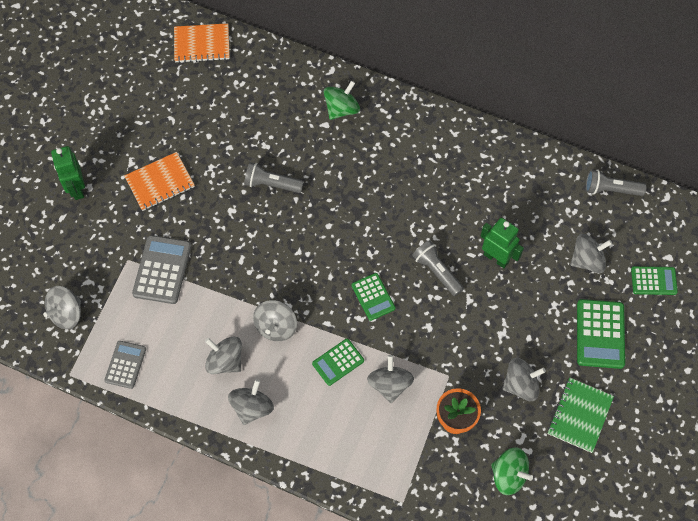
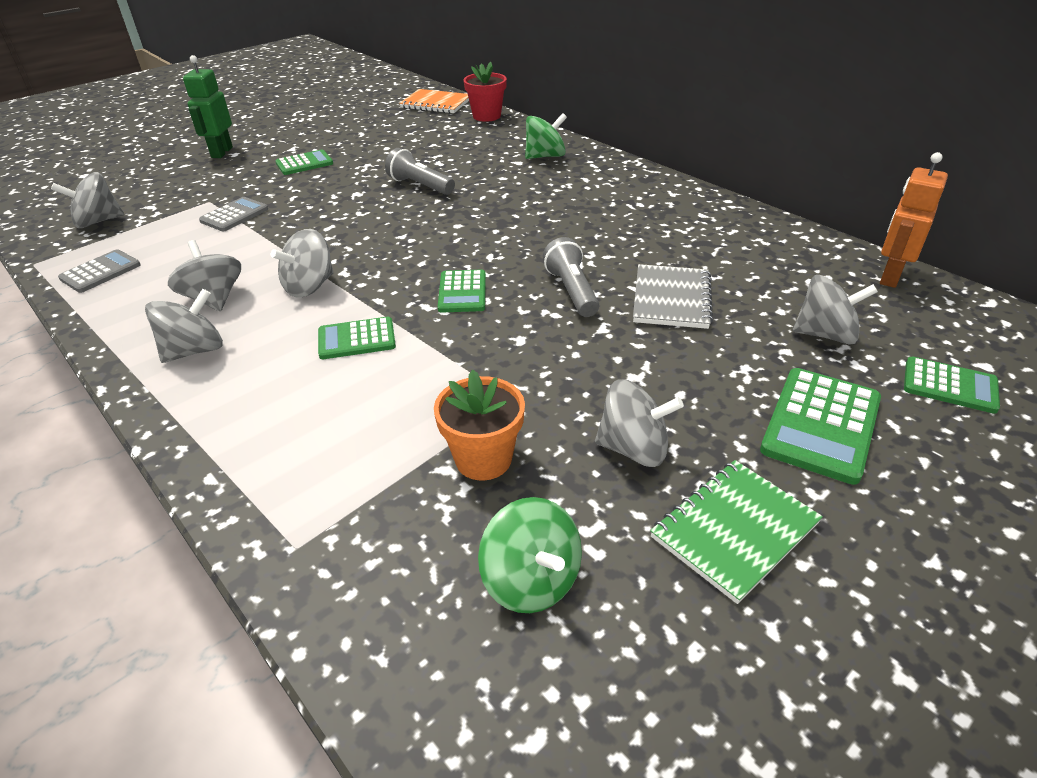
camera: 25 degrees right, 25 degrees down
(160, 182) = (304, 163): orange notebook -> green calculator
(162, 270) = (234, 215): grey calculator -> grey calculator, size x0.64
(259, 55) = (486, 116): none -> red flower pot
(390, 384) = (410, 383): grey spinning top -> none
(496, 258) = (671, 299): green robot -> grey notebook
(610, 189) = (889, 276): grey flashlight -> orange robot

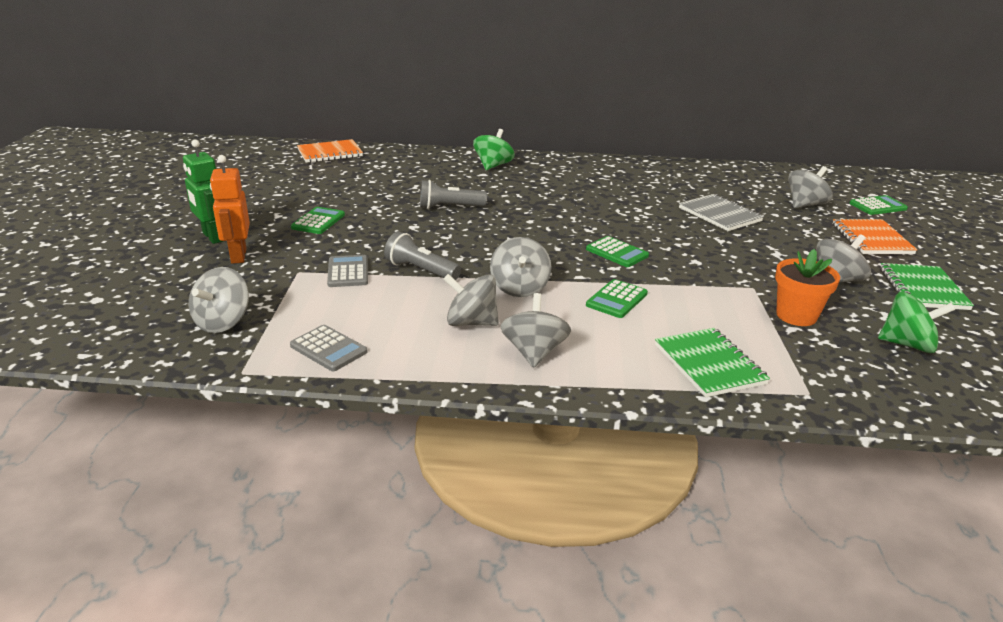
camera: 45 degrees left, 10 degrees down
(100, 272) = (328, 349): grey calculator -> grey calculator turned 135 degrees clockwise
(284, 451) = (709, 364): none -> green notebook
(486, 116) = (392, 152): red flower pot -> none
(571, 291) = (669, 229): grey flashlight -> grey flashlight (421, 270)
(821, 424) = (871, 239): green calculator -> orange notebook
(889, 276) = (779, 172): orange robot -> orange robot (238, 256)

